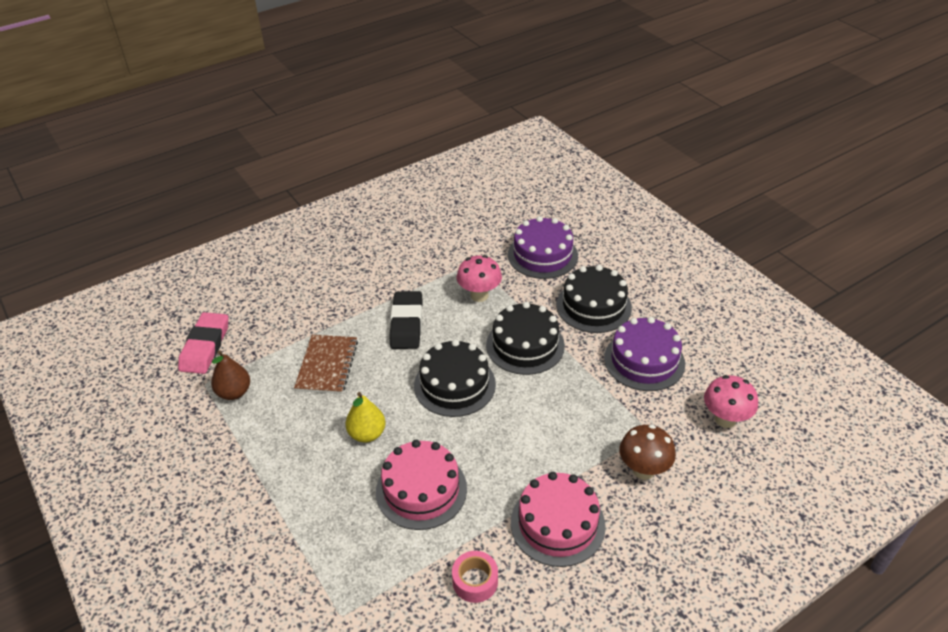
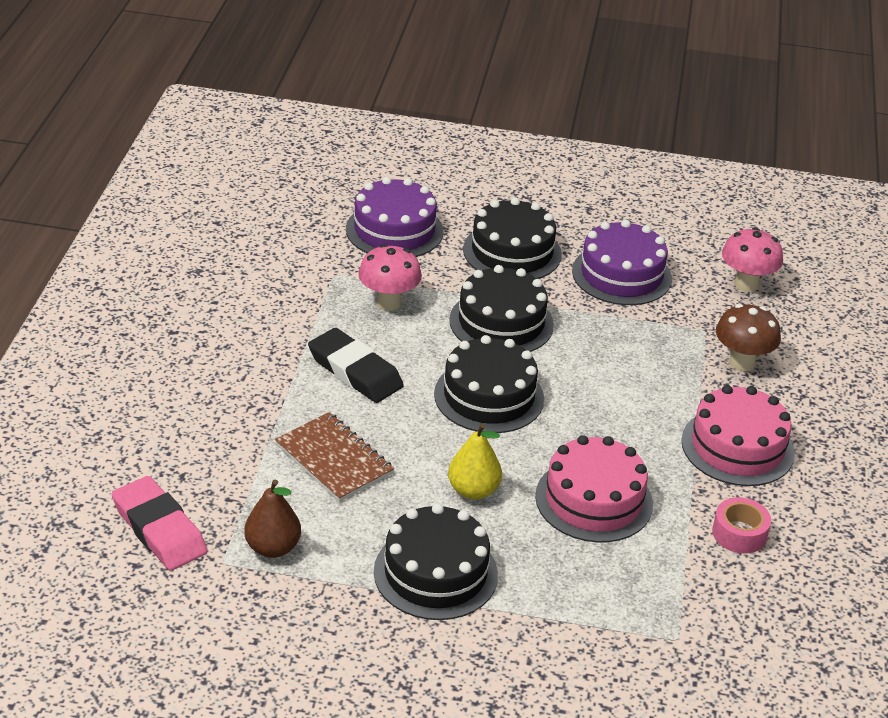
camera: 50 degrees left, 5 degrees down
(282, 466) = (435, 573): none -> black cake

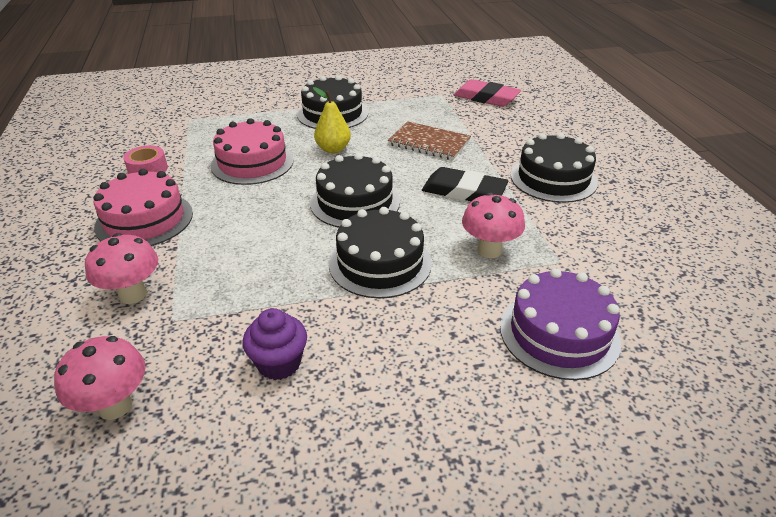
camera: 160 degrees right, 0 degrees up
(273, 548) = (424, 104): brown pear -> none
(512, 252) = (417, 351): black cake -> black cake (553, 179)
(621, 274) = (279, 363): purple cake -> purple cupcake
(742, 362) = (133, 294): brown mushroom -> pink mushroom

